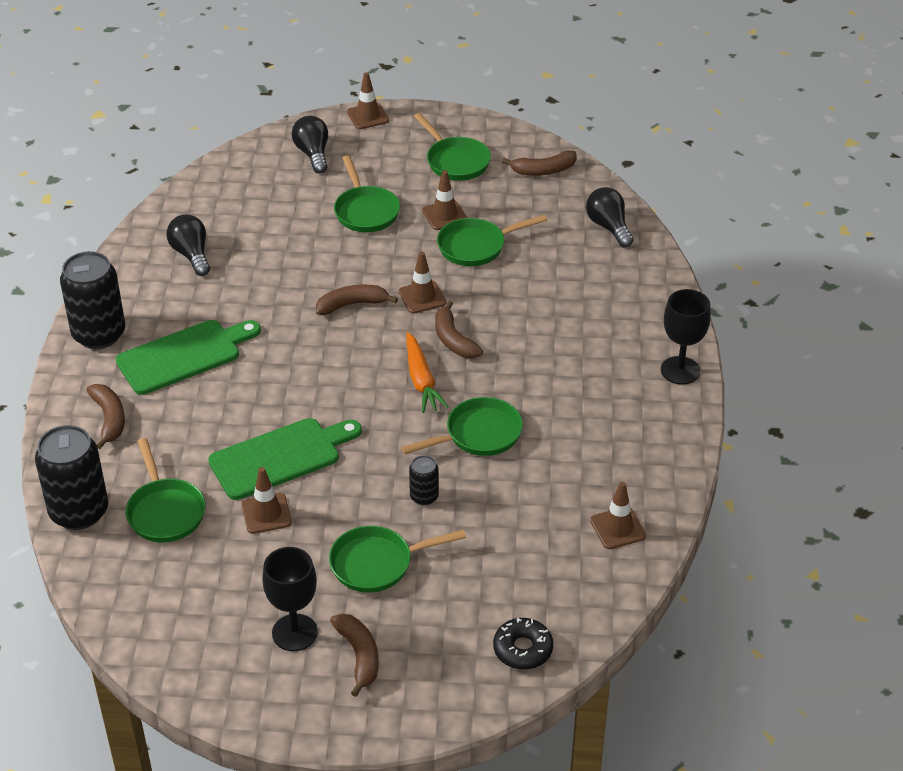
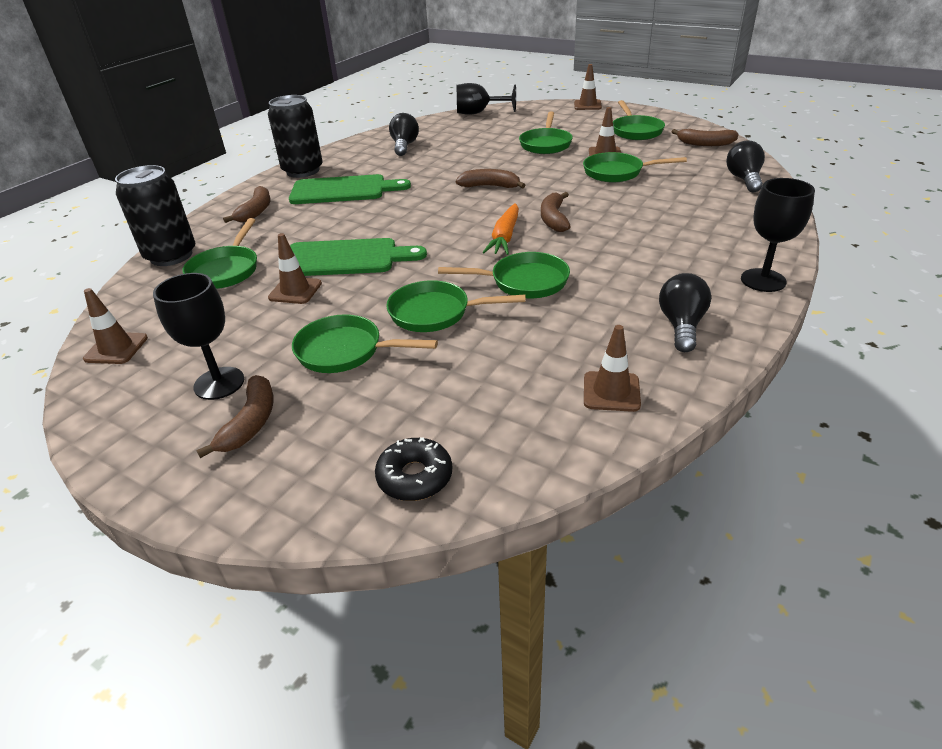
camera: 30 degrees right, 5 degrees down
(236, 162) = (478, 113): none -> black goblet
(313, 154) = (533, 116): black light bulb -> black light bulb (681, 326)
(422, 297) = (549, 191): brown traffic cone -> brown traffic cone (116, 348)
(424, 496) = (435, 313): black can -> green pan

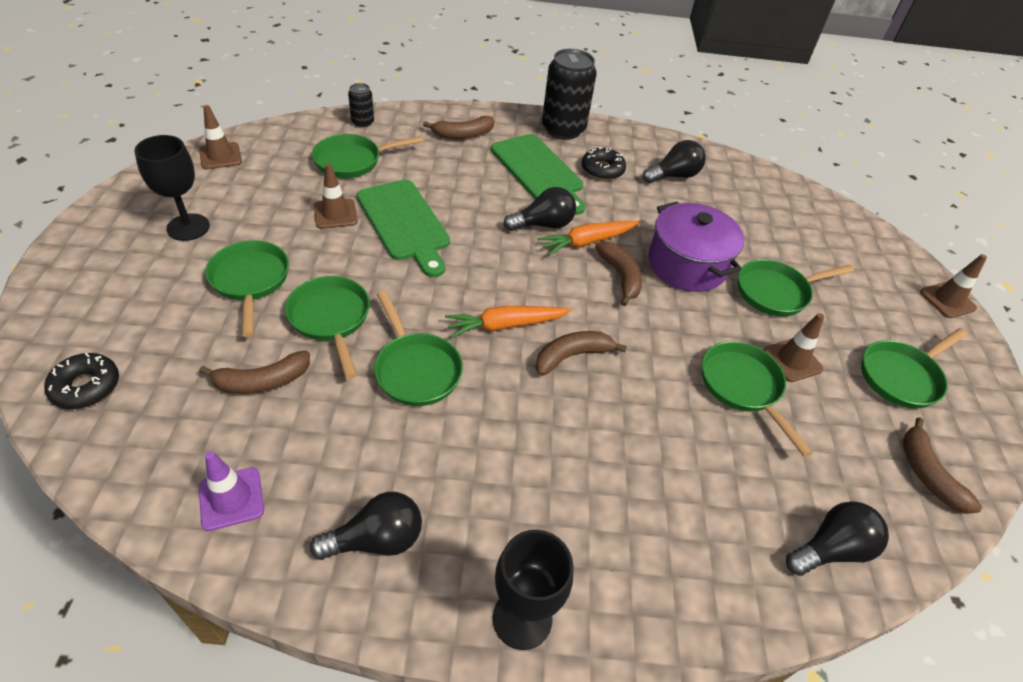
camera: 55 degrees right, 10 degrees up
(171, 256) = (362, 122): black can -> black can, size x0.49
(251, 423) = (141, 265): brown banana -> brown banana (262, 381)
(369, 167) = (602, 170): none -> black donut
(408, 201) = (543, 225): none -> black light bulb
(443, 189) = (587, 242): none -> orange carrot
(478, 113) = (819, 203): black goblet -> none
(498, 163) = (687, 265): none -> purple pot
(611, 392) = (231, 498): brown traffic cone -> purple traffic cone

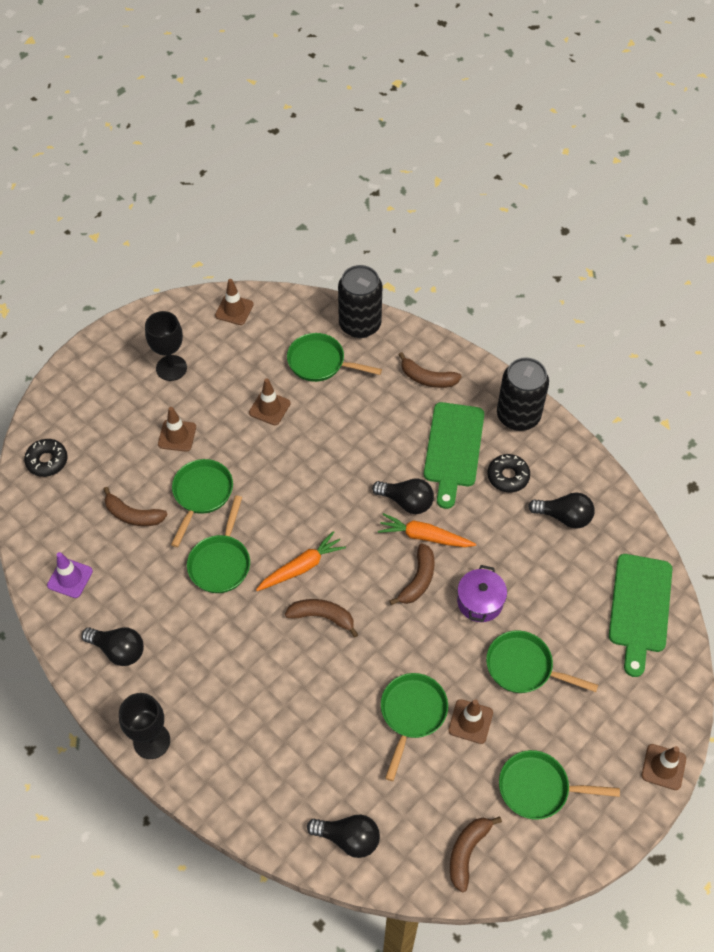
camera: 45 degrees right, 10 degrees up
(250, 281) = (177, 436): green pan -> brown traffic cone
(362, 122) = (360, 324): black can -> black can, size x2.06
(404, 223) = (308, 443): green cutting board -> green cutting board (639, 608)
(505, 325) = (301, 567): orange carrot -> orange carrot turned 120 degrees clockwise
(687, 265) = (480, 602): purple pot -> purple pot, size x0.64

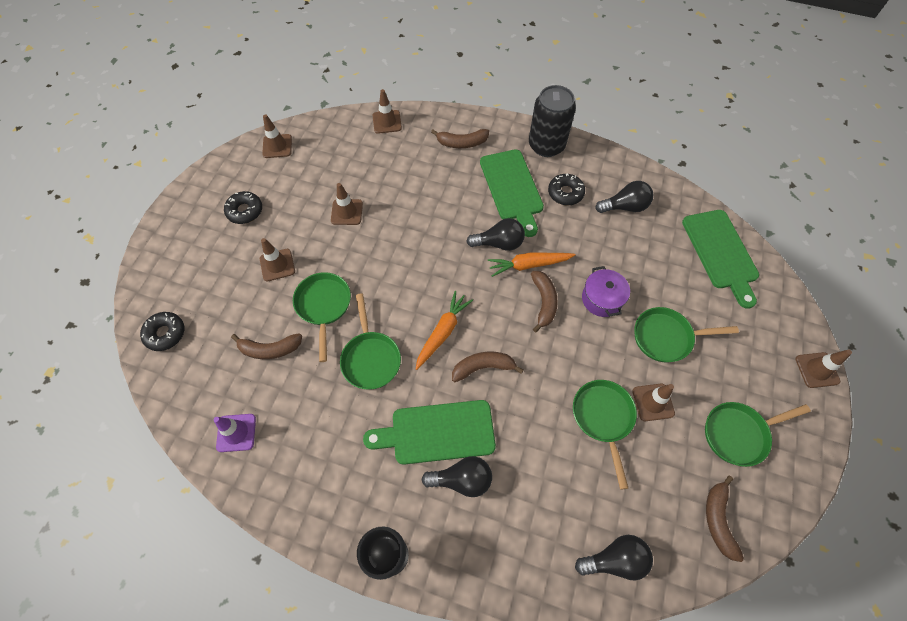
camera: 25 degrees left, 5 degrees up
(118, 650) = (315, 481): black light bulb -> black light bulb (462, 479)
(171, 368) = (245, 211): black goblet -> black donut
(247, 657) = (437, 432): none -> green cutting board
(320, 362) = (370, 161): green pan -> none
(360, 324) = (387, 122): black can -> brown traffic cone

